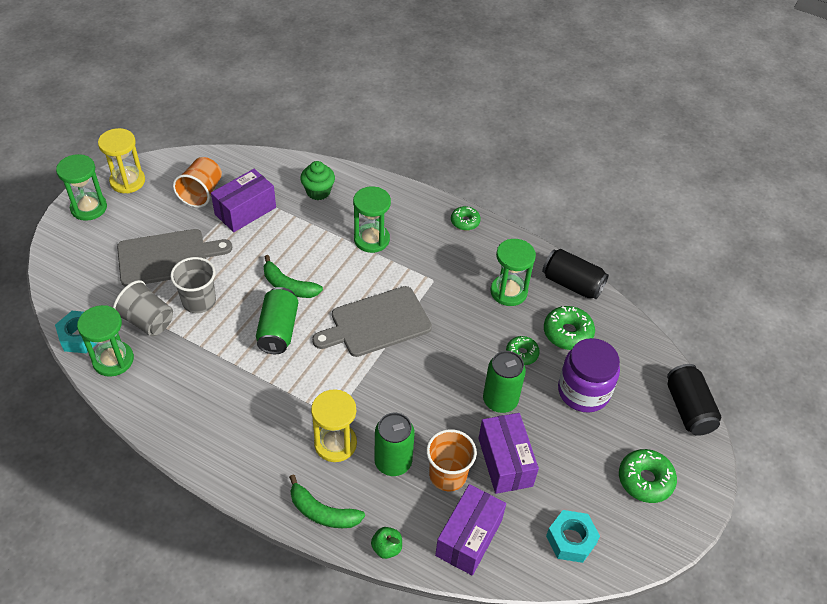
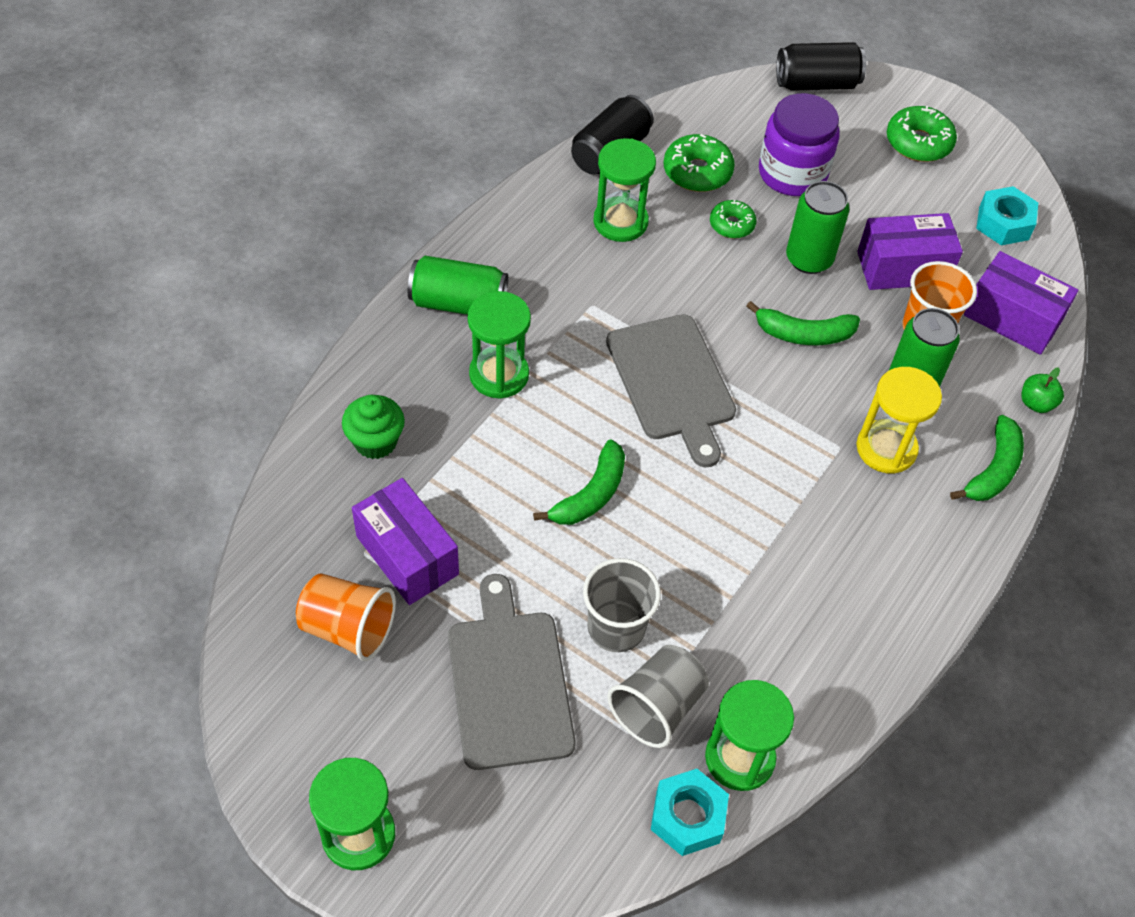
camera: 85 degrees left, 5 degrees up
(127, 181) = (292, 765): yellow hourglass -> none
(278, 330) = (682, 512): green can -> green can (458, 303)
(429, 396) = (803, 334): none -> green banana
(465, 222) = (474, 252): green donut -> none

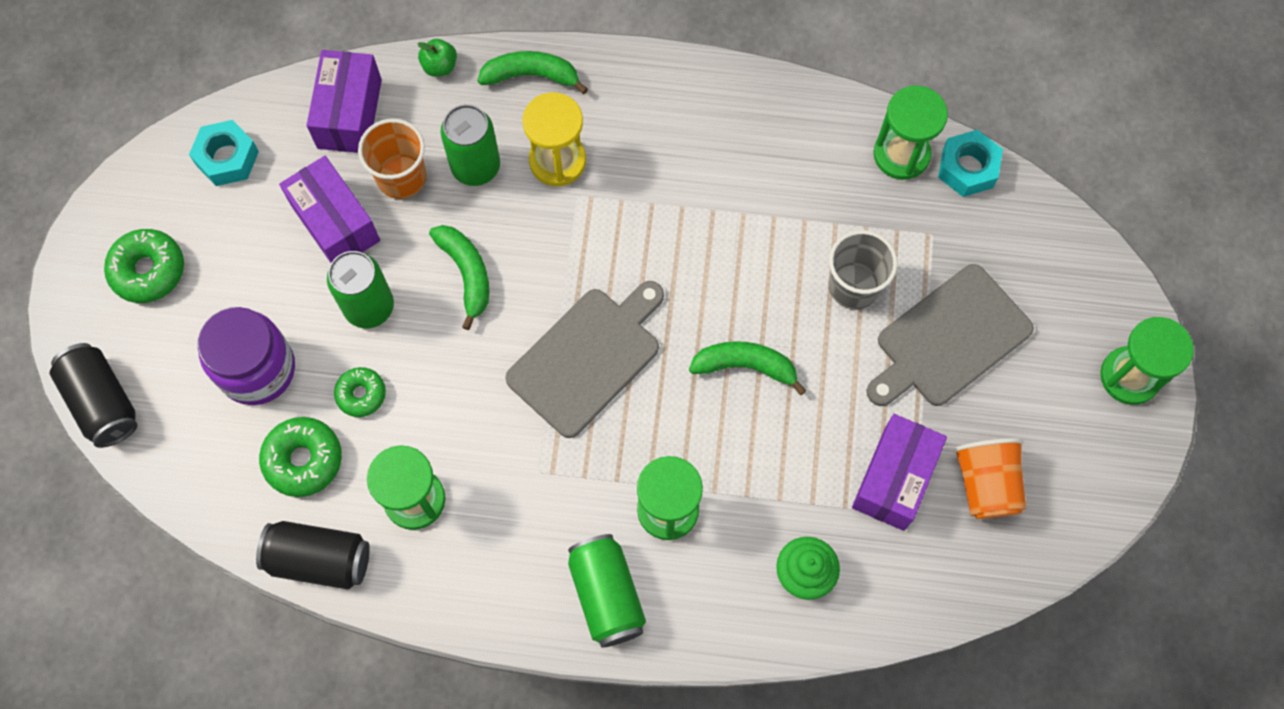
camera: 115 degrees left, 15 degrees up
(657, 707) = (899, 226): grey cup -> none

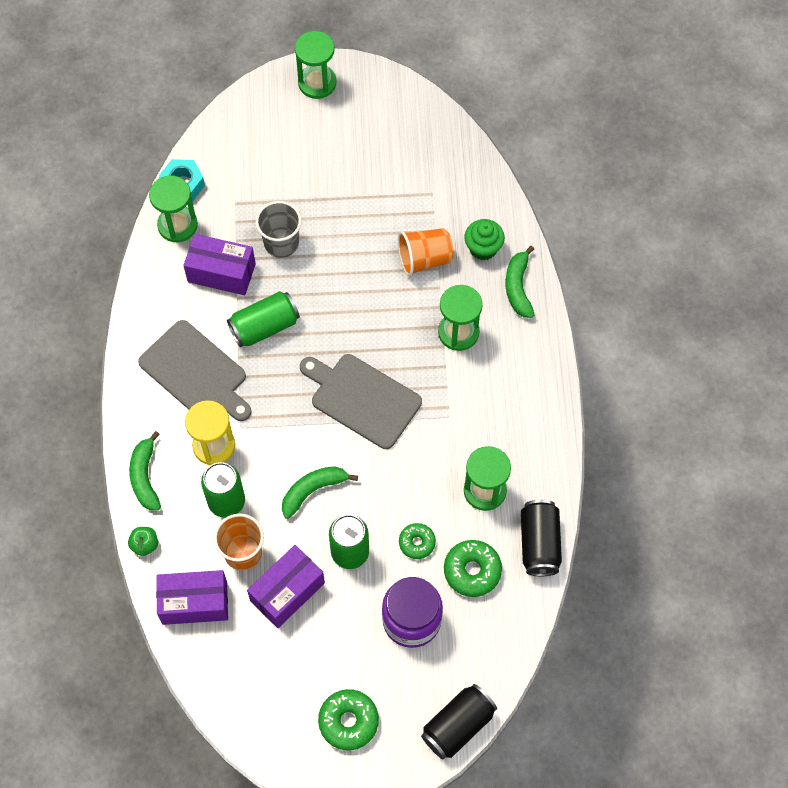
camera: 100 degrees left, 5 degrees down
(227, 158) = (245, 686): turquoise nut -> none
(606, 595) = (522, 359): green can -> green can (264, 327)
(745, 366) = (350, 300): green banana -> green banana (518, 287)
(894, 479) = (410, 205): purple box -> purple box (221, 273)
(949, 339) = (309, 184): grey cutting board -> grey cutting board (196, 372)
(986, 484) = (404, 154): orange cup -> orange cup (424, 259)

